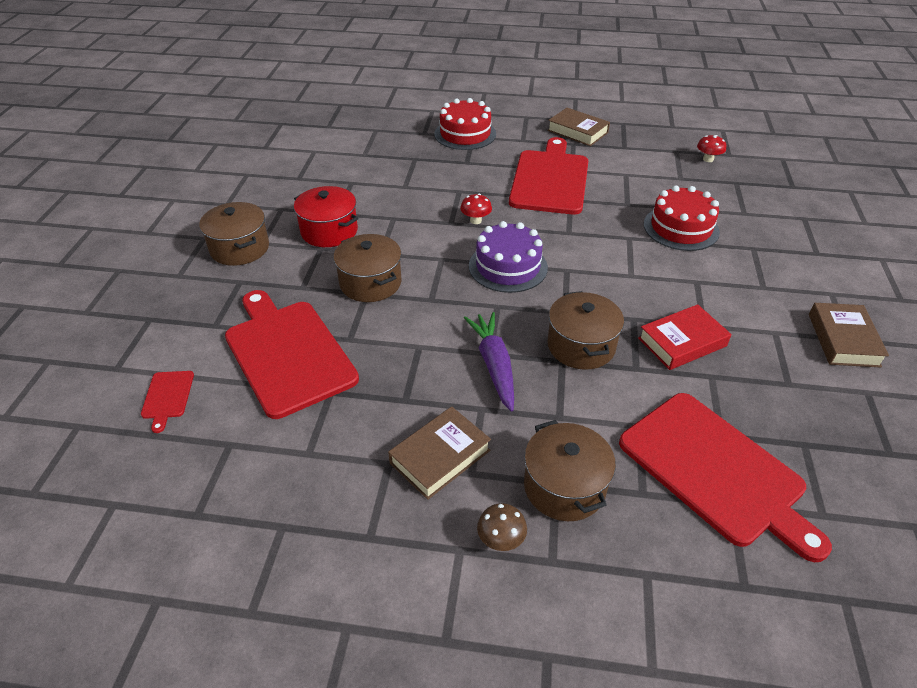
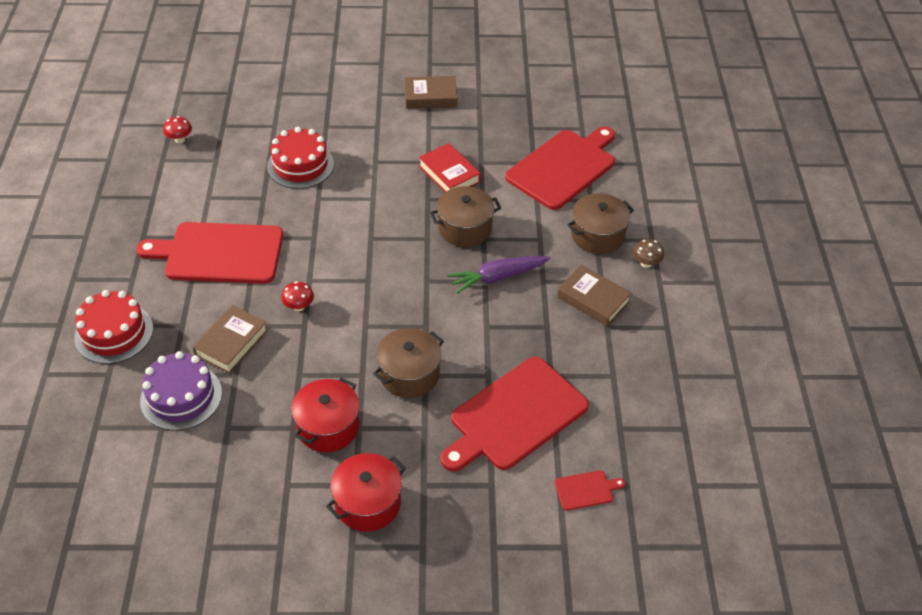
camera: 100 degrees left, 5 degrees up
(240, 248) = (368, 503): brown pot -> red pot
(508, 266) = (371, 277): purple cake -> purple cake (181, 396)
(577, 131) = (115, 233): brown book -> brown book (231, 343)

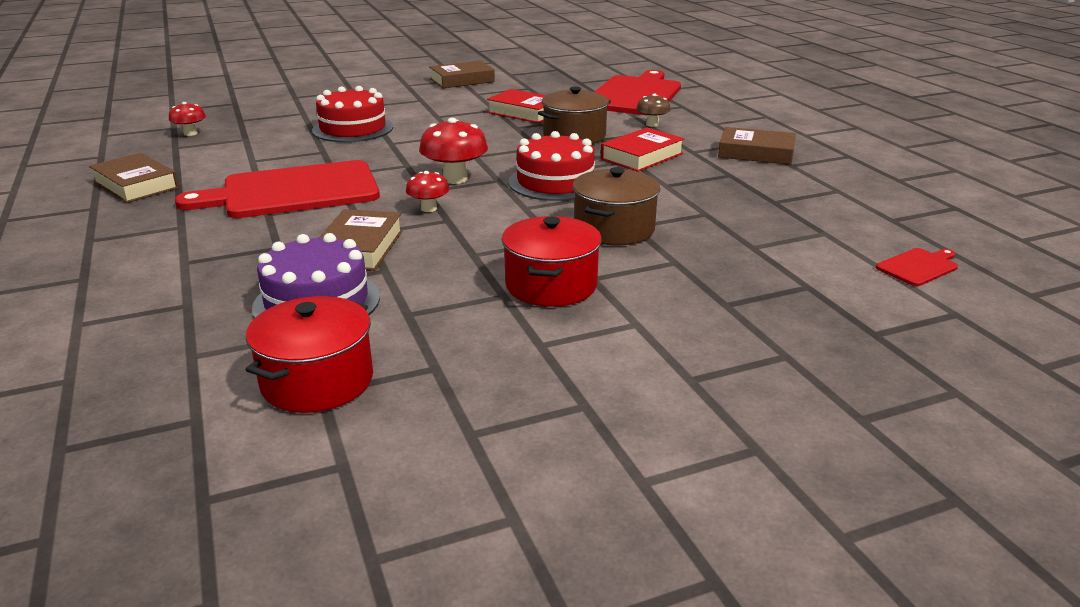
camera: 20 degrees left, 20 degrees down
(114, 333) = (176, 270): red cake -> red cake (555, 182)
(120, 212) = (136, 185): none -> brown book
(338, 269) = (455, 179): none -> red mushroom
(368, 503) = (670, 335): red pot -> red pot (317, 381)
(497, 277) = (642, 156): purple carrot -> red book
(515, 416) = (770, 233): red cutting board -> none
(597, 235) = (713, 121): brown pot -> none
(646, 263) = (779, 127): brown mushroom -> brown mushroom (652, 124)

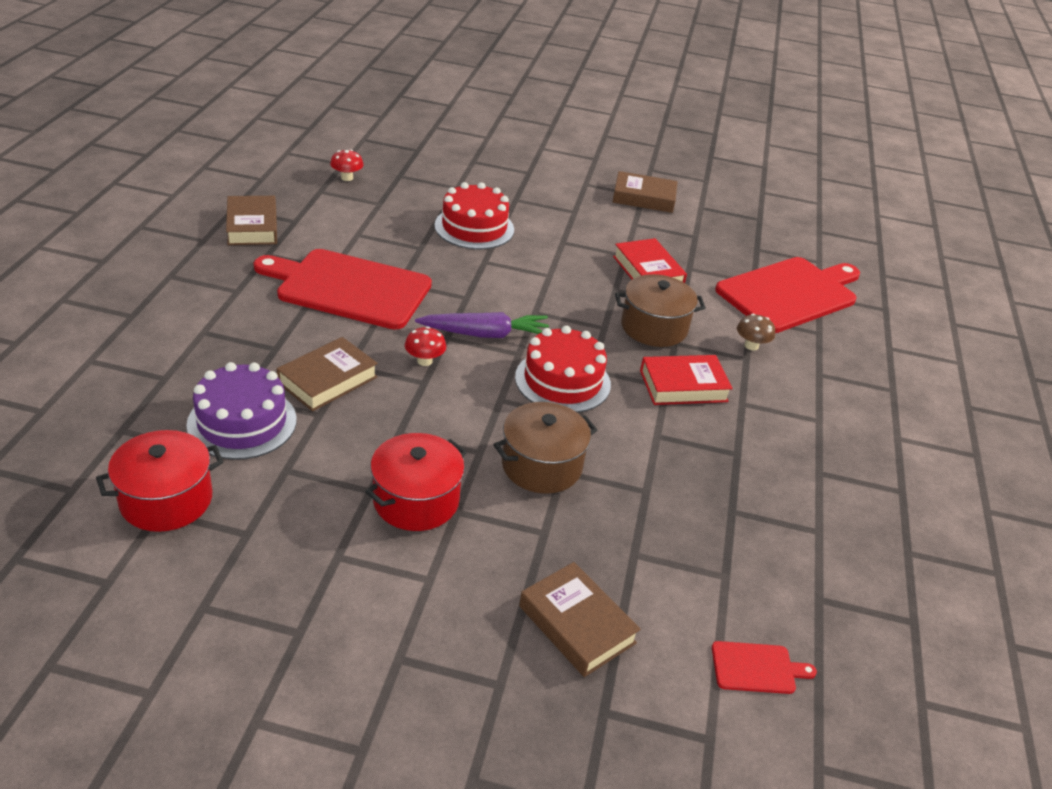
camera: 30 degrees right, 10 degrees up
(455, 179) = (485, 334): red mushroom -> purple carrot
(756, 153) = (805, 437): brown book -> brown book (577, 624)

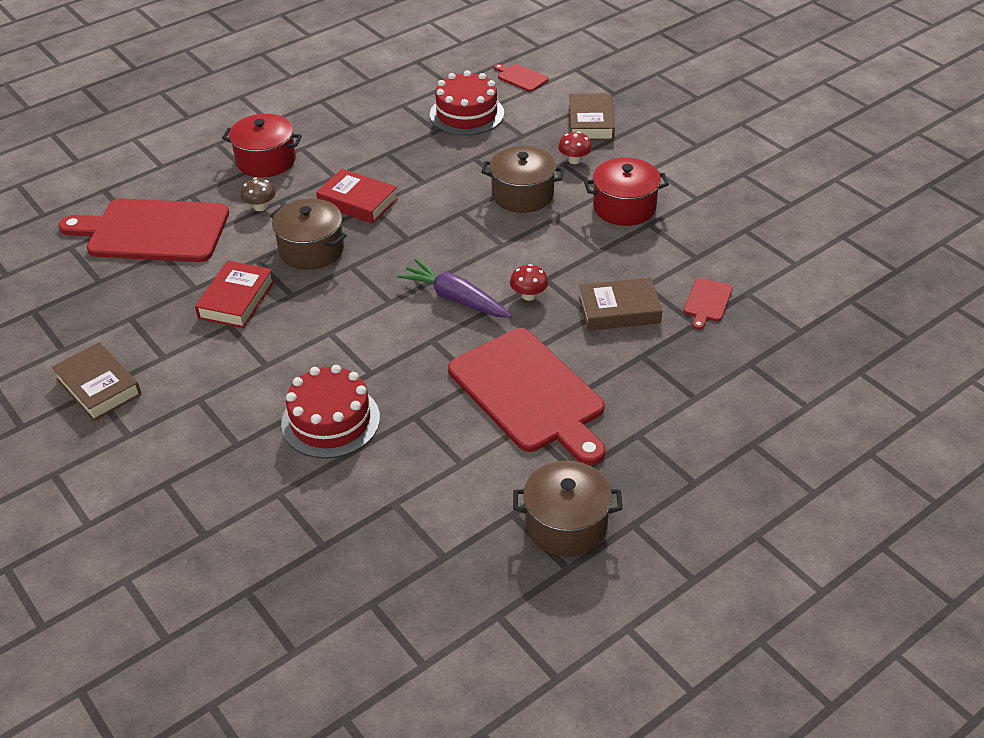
camera: 135 degrees left, 5 degrees up
(166, 500) = (787, 269): red pot -> red pot (266, 161)
(242, 422) = (707, 302): purple cake -> red cutting board
(252, 226) = (566, 524): brown book -> brown pot
(347, 178) = (390, 569): red mushroom -> red mushroom (574, 160)
(562, 381) = (440, 239): red cake -> red cake (467, 114)

